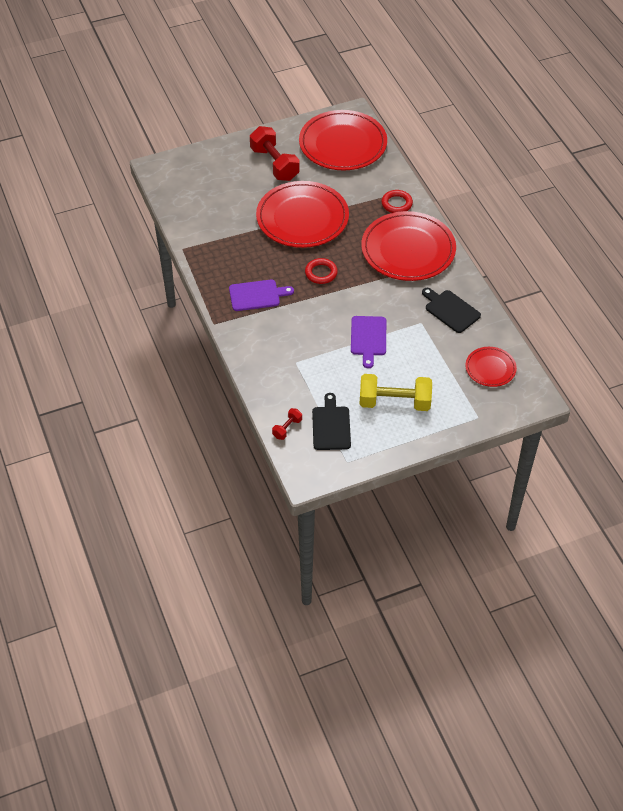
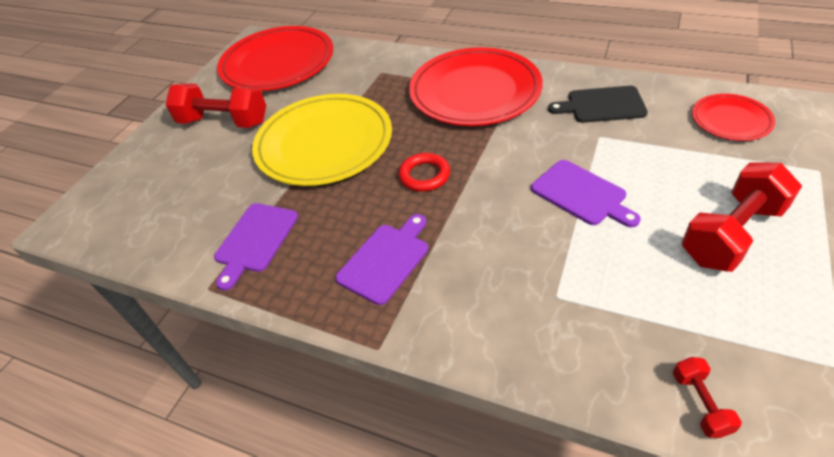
camera: 40 degrees left, 5 degrees down
(220, 243) = (255, 240): none -> purple cutting board
(302, 218) = (324, 143): red plate -> yellow plate
(331, 426) = (734, 337): black cutting board -> none
(394, 402) = (731, 234): yellow dumbbell -> red dumbbell
(396, 204) = (402, 68): red ring -> none

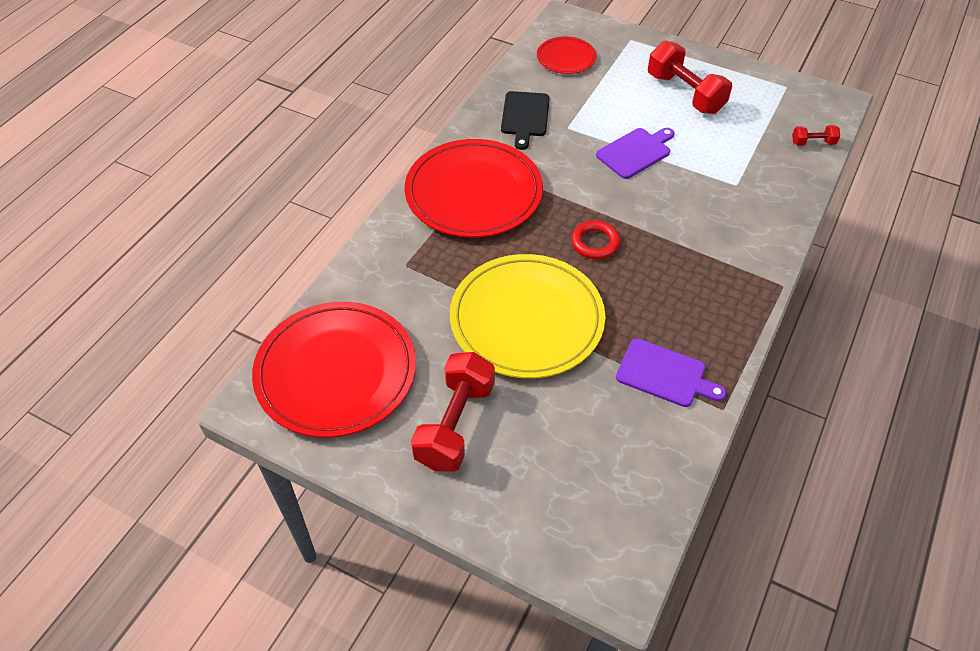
camera: 90 degrees left, 5 degrees up
(385, 260) = (696, 277): purple cutting board -> none

